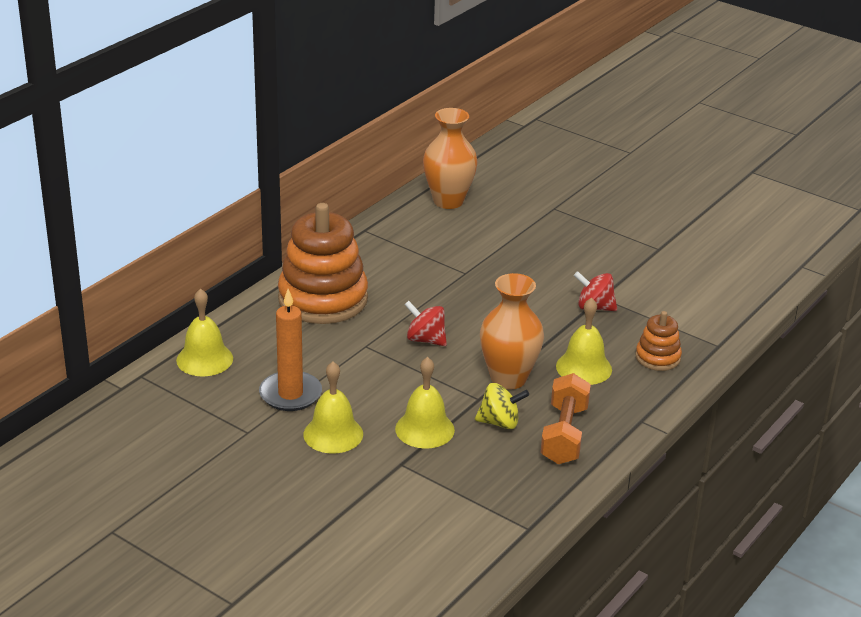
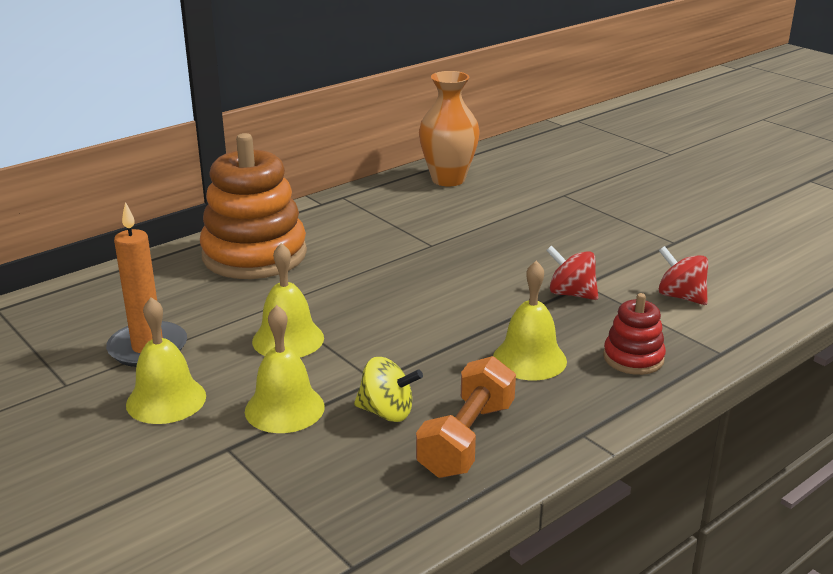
camera: 15 degrees right, 5 degrees down
(204, 359) = (80, 300): yellow bell -> yellow bell (288, 339)
(425, 339) = (346, 307): red spinning top -> red spinning top (680, 296)
(508, 378) = (425, 361): orange vase -> none
(657, 357) = (633, 358): orange stacking toy -> red stacking toy

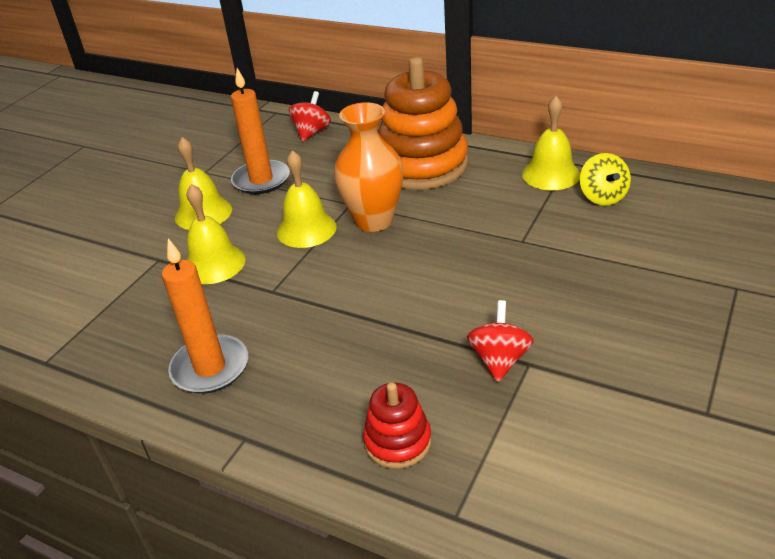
camera: 70 degrees right, 10 degrees up
(387, 412) = (230, 313): yellow spinning top -> yellow spinning top (602, 197)
(448, 179) = (676, 202): orange vase -> orange vase (374, 220)
(467, 439) = (210, 368): orange dumbbell -> orange candle
(529, 359) = (352, 367): yellow bell -> yellow bell (551, 174)
(680, 296) = (564, 451): red spinning top -> red spinning top (312, 132)

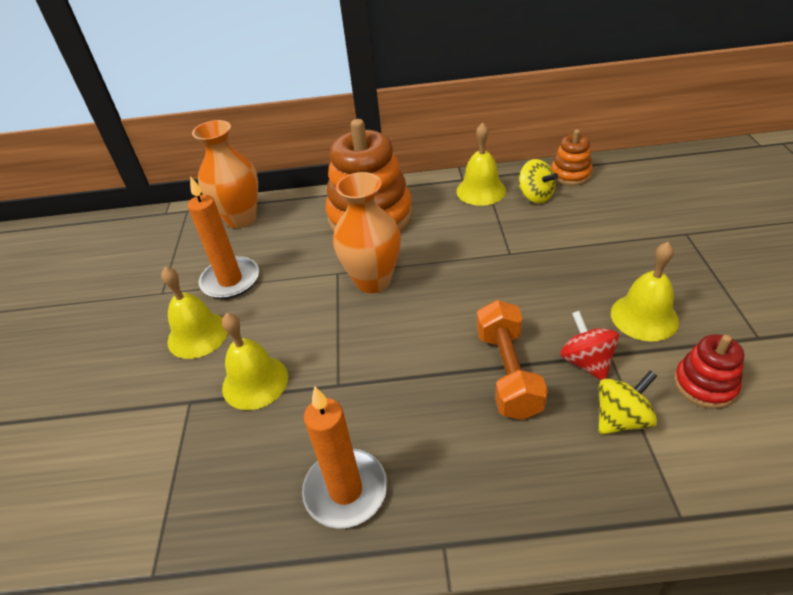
camera: 30 degrees left, 5 degrees up
(306, 229) = (318, 312): yellow bell -> yellow bell (644, 317)
(312, 132) = (241, 218): red spinning top -> orange vase
(397, 441) = (577, 475): red stacking toy -> red stacking toy (704, 384)
(418, 339) = (508, 372): none -> orange dumbbell
(483, 418) = (621, 418): none -> yellow spinning top
(664, 188) = (570, 174): none -> orange stacking toy

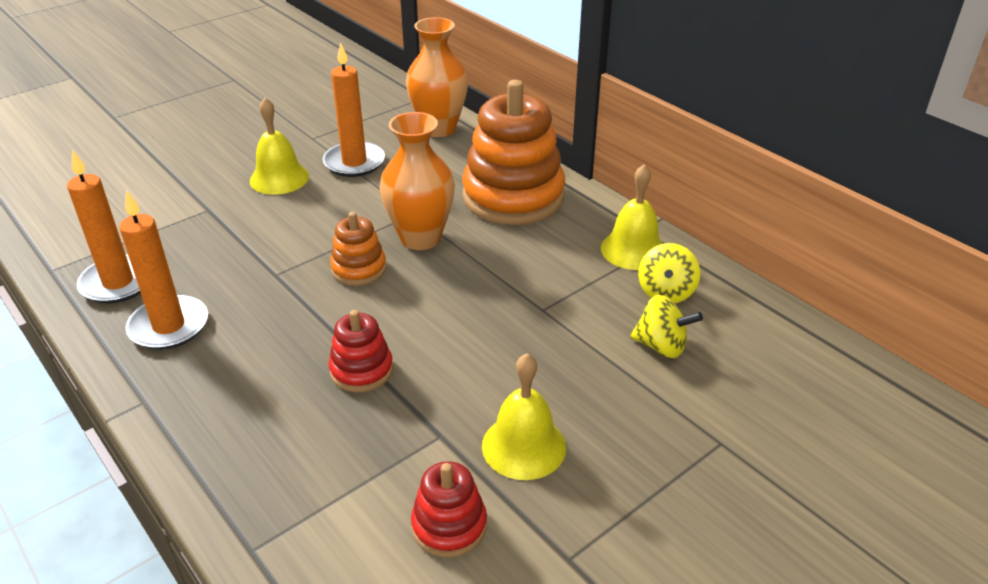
camera: 50 degrees right, 5 degrees down
(237, 515) = (118, 282): none -> orange candle
(255, 382) = (249, 230): yellow bell -> none
(508, 372) = (361, 370): orange dumbbell -> red stacking toy
(570, 174) = (741, 305): orange stacking toy -> orange stacking toy (359, 269)
(586, 361) = (417, 420): red spinning top -> none
(621, 418) = (353, 470): yellow spinning top -> yellow spinning top (661, 346)

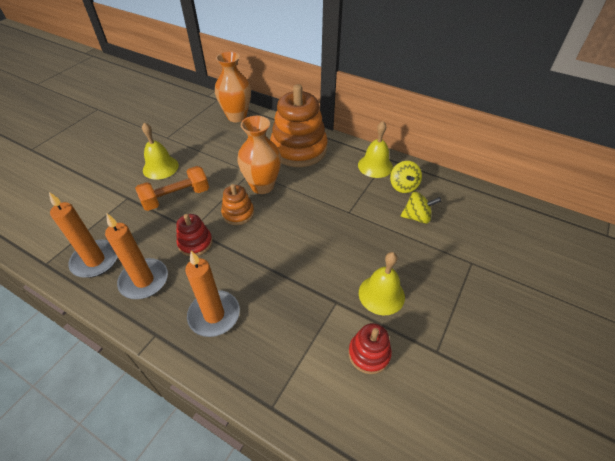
camera: 20 degrees left, 10 degrees up
(278, 225) = (176, 197): none -> orange dumbbell
(354, 162) = (200, 148): orange candle -> orange candle (214, 315)
(361, 370) = (273, 275): red stacking toy -> red stacking toy (195, 243)

